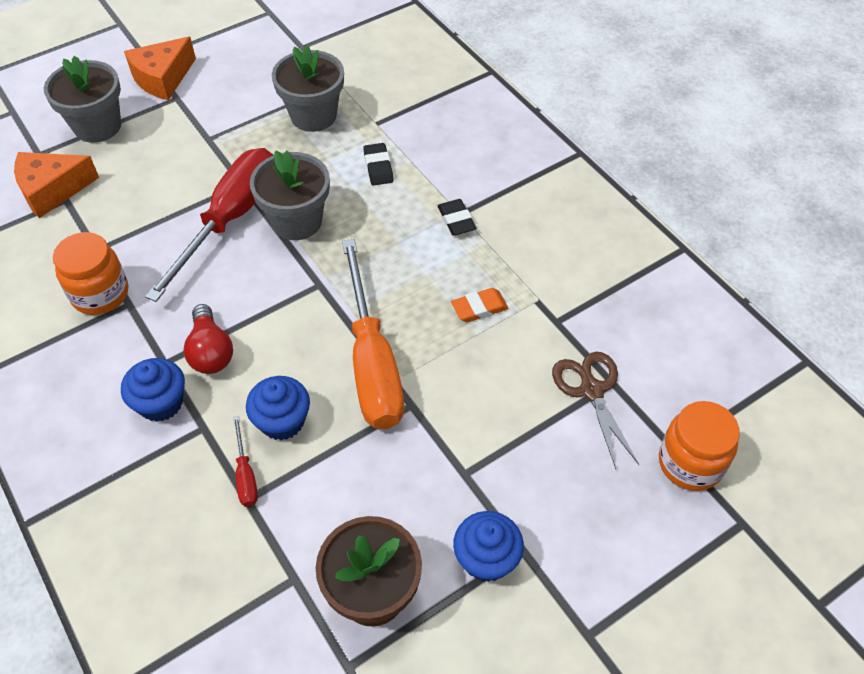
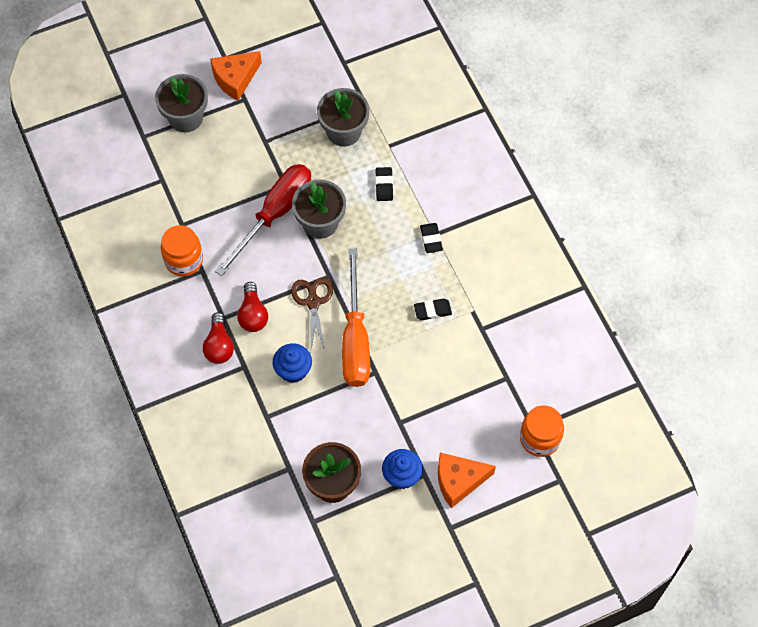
camera: 10 degrees right, 10 degrees up
(52, 190) = (153, 170): orange cheese -> orange cheese (459, 481)
(161, 403) = (219, 345): blue cupcake -> red light bulb
(245, 475) = (267, 401): red screwdriver -> none
(479, 308) = (432, 310): orange eraser -> black eraser
(591, 390) = (491, 381): brown scissors -> brown scissors (313, 302)

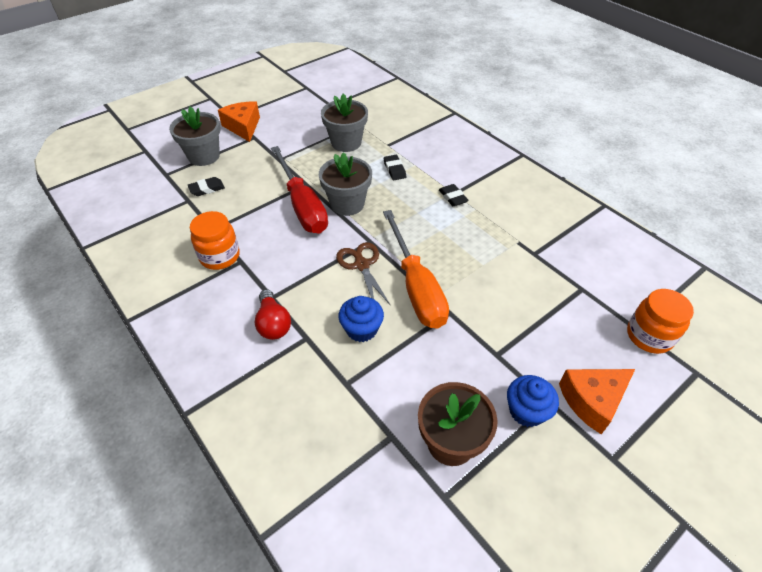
camera: 15 degrees left, 15 degrees down
(235, 79) = (243, 127): orange cheese -> orange cheese turned 120 degrees clockwise
(253, 314) = (303, 287): red light bulb -> none
(274, 214) = (302, 205): red screwdriver -> red screwdriver turned 135 degrees clockwise
(432, 310) = (481, 249): black eraser -> black eraser (207, 189)

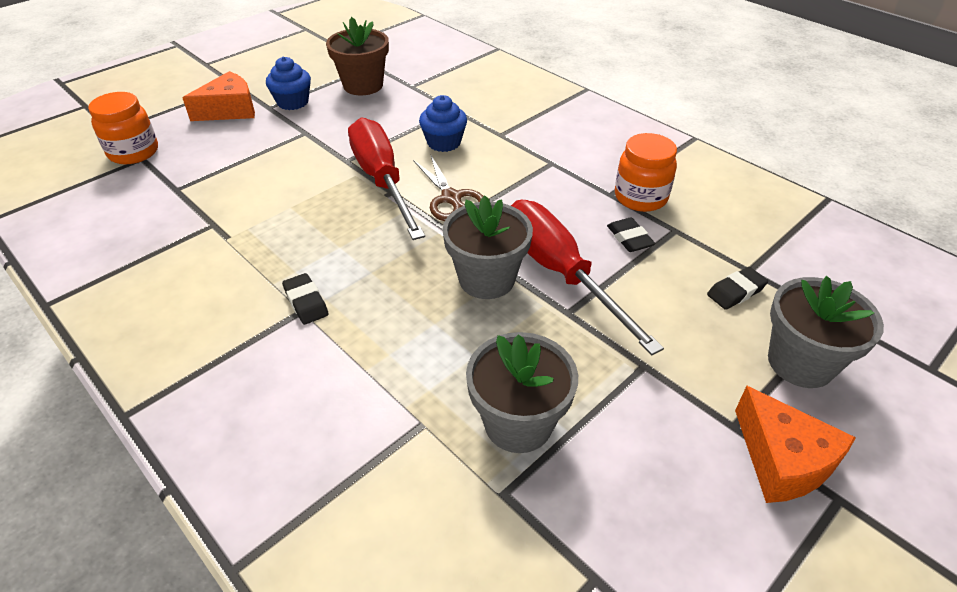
camera: 175 degrees right, 5 degrees down
(273, 323) = (539, 142): red light bulb -> none
(394, 170) = (407, 355): black eraser -> black eraser (629, 238)
(416, 287) = (382, 180): orange screwdriver -> red screwdriver

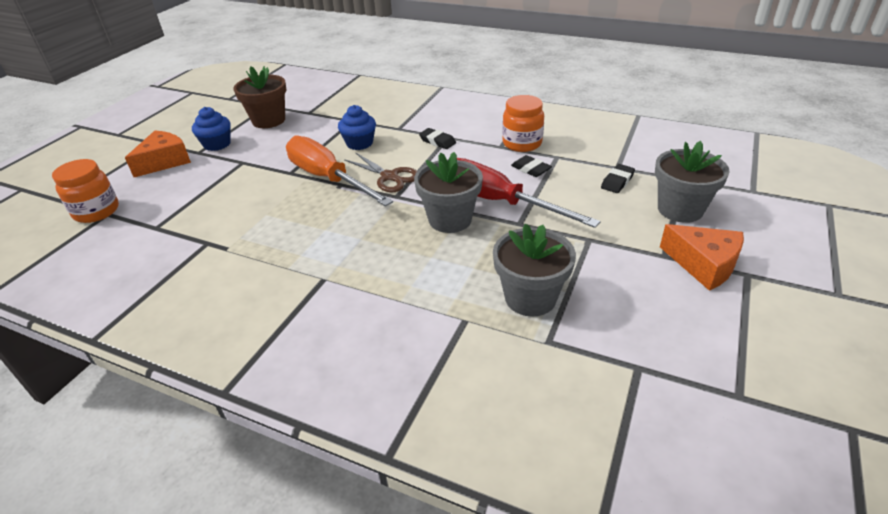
camera: 20 degrees left, 5 degrees down
(306, 302) = (323, 272): black eraser -> black eraser (437, 141)
(382, 180) = (328, 178): red screwdriver -> orange screwdriver

